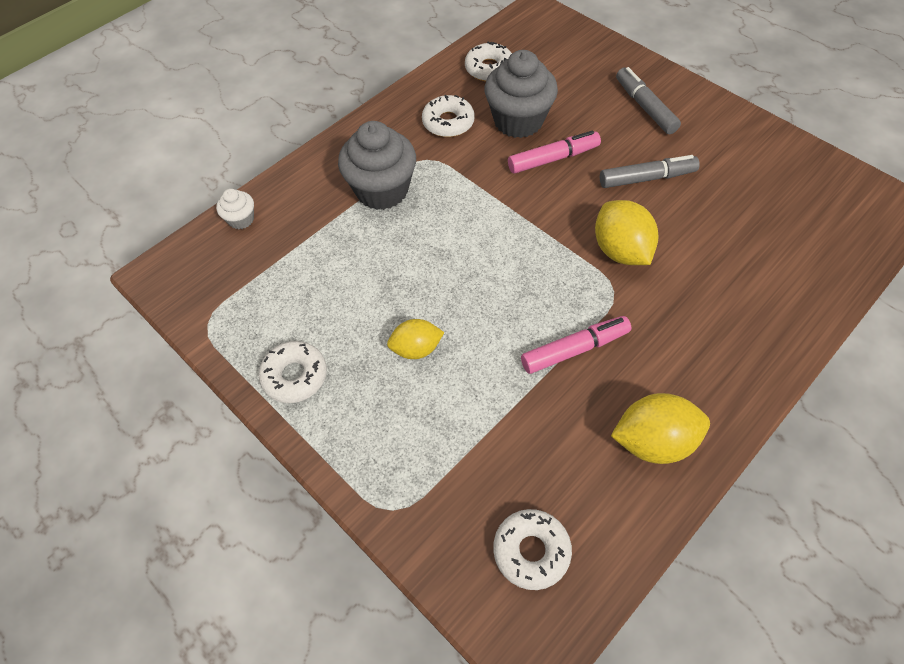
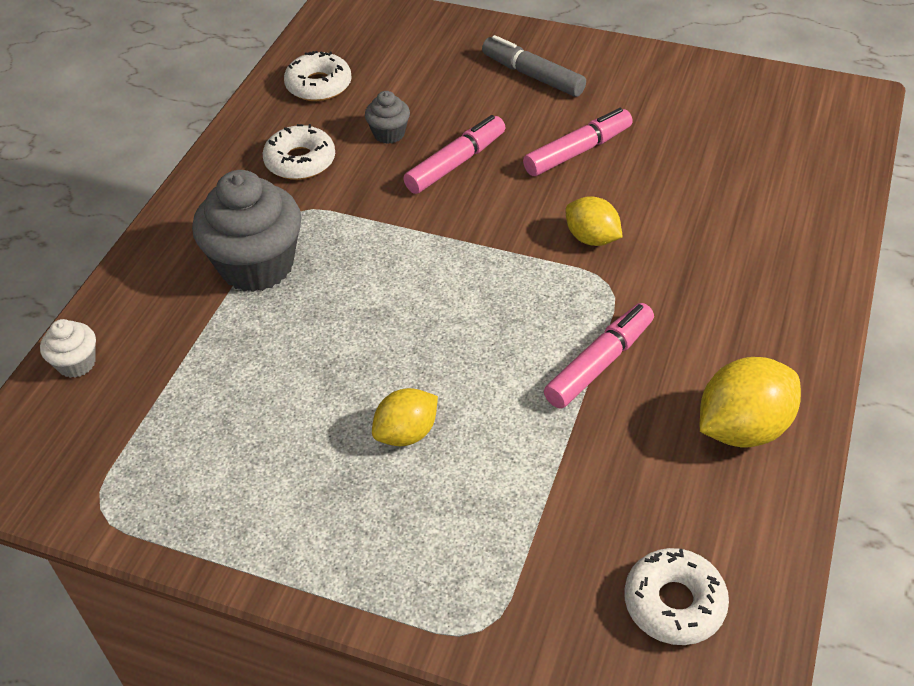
camera: 25 degrees left, 10 degrees down
(295, 376) = (263, 525): white donut -> none
(518, 121) = (389, 134): grey cupcake -> grey cupcake, size x0.48
(620, 250) = (591, 238): yellow lemon -> yellow lemon, size x0.64
(647, 178) = (578, 151): grey marker -> pink marker

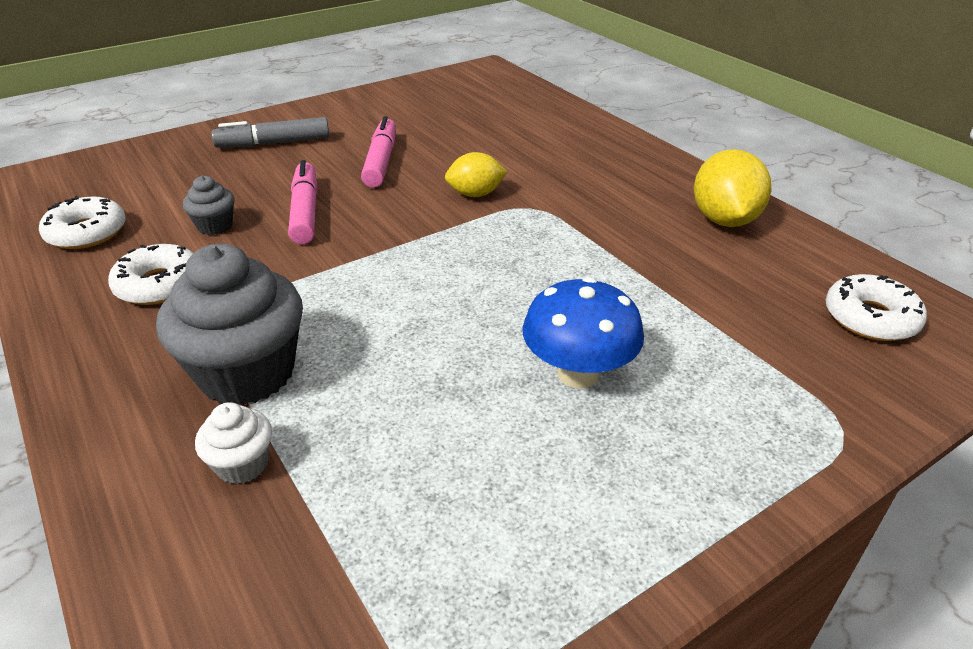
camera: 55 degrees left, 10 degrees down
(76, 363) = (173, 604): white cupcake -> white cupcake (242, 464)
(406, 433) = (578, 373): yellow lemon -> blue mushroom
(600, 363) = (604, 245): pink marker -> none

